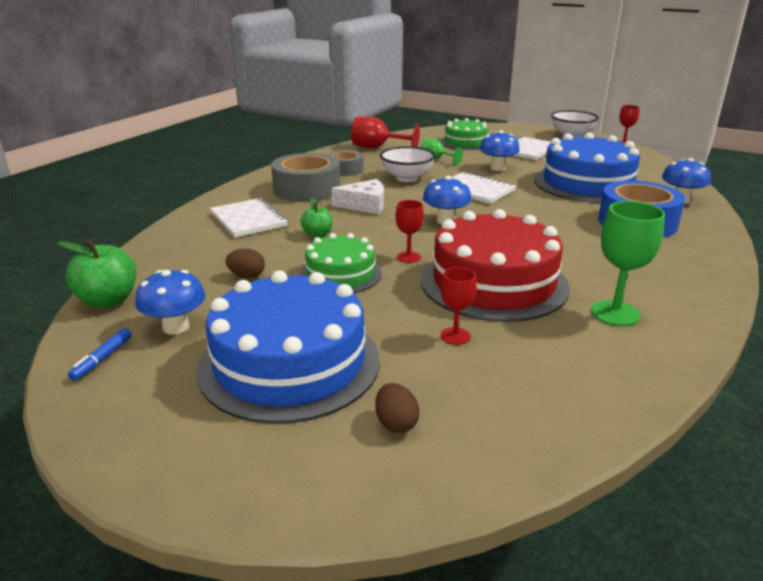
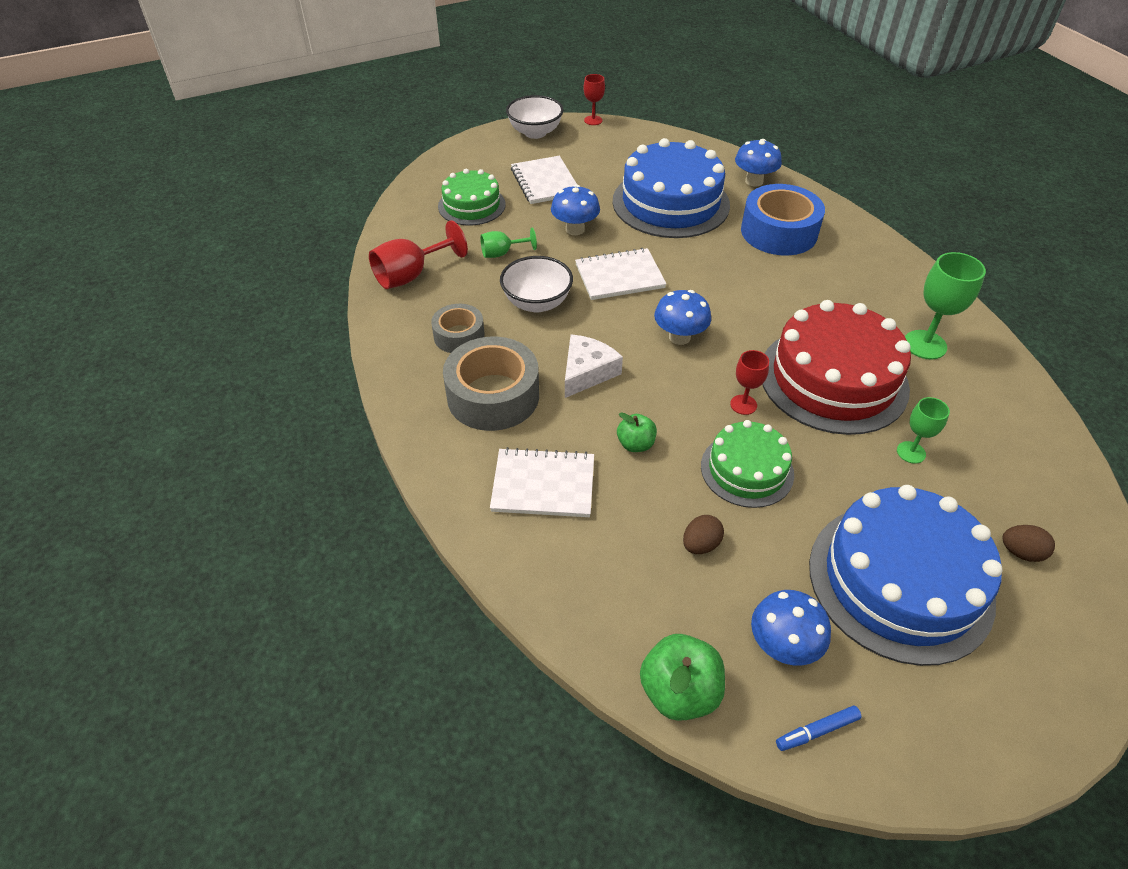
camera: 55 degrees left, 20 degrees up
(102, 359) = (817, 731): blue marker -> blue marker turned 105 degrees clockwise
(455, 336) = (911, 452): red goblet -> green goblet

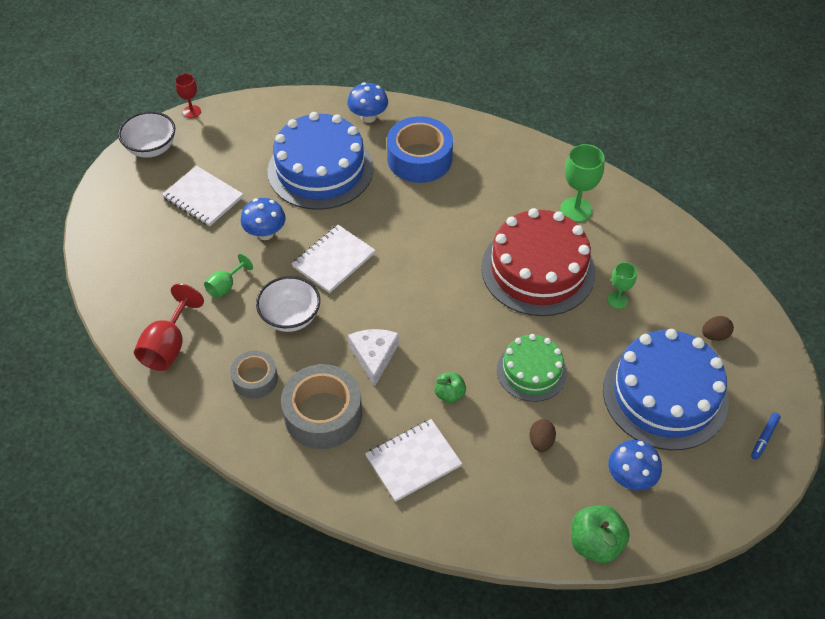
camera: 35 degrees left, 5 degrees up
(471, 205) = (160, 252): green cake -> none
(679, 337) = (416, 291): blue mushroom -> none
(743, 405) = (496, 322): red goblet -> none
(817, 731) = (680, 516): blue marker -> blue marker (764, 438)

